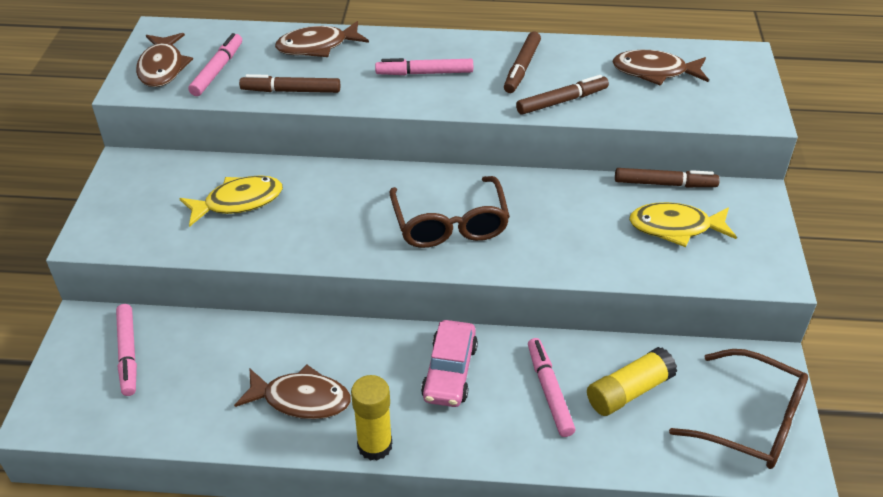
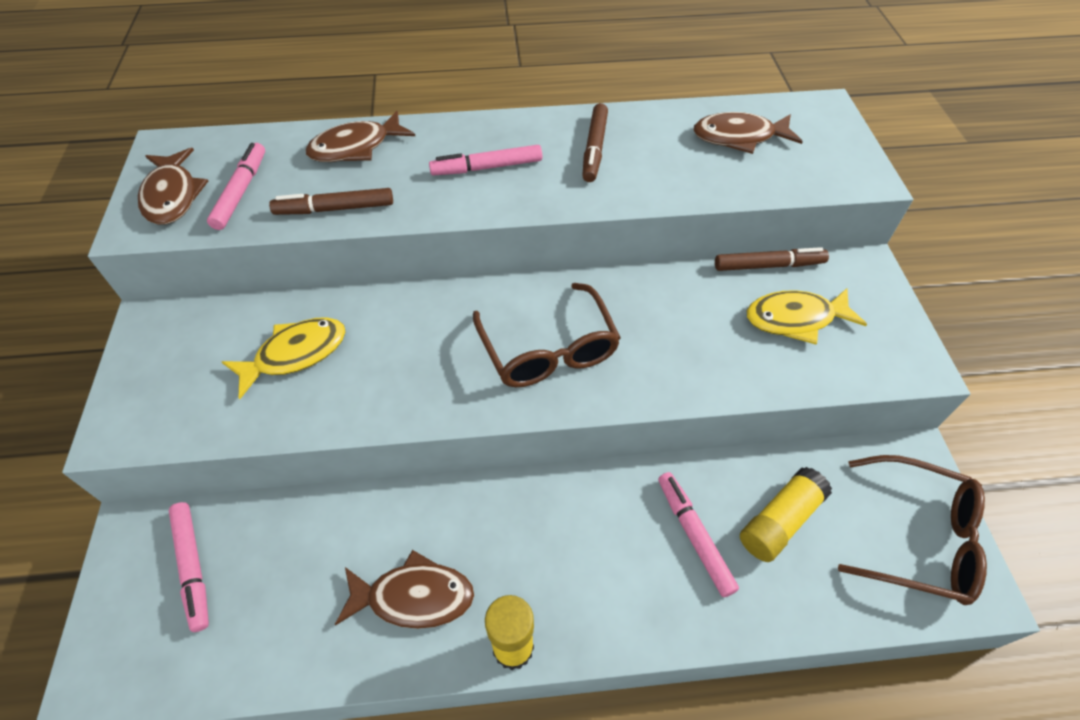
camera: 10 degrees left, 10 degrees up
(449, 372) = (578, 528): pink car -> none
(561, 101) = (649, 185): brown marker -> none

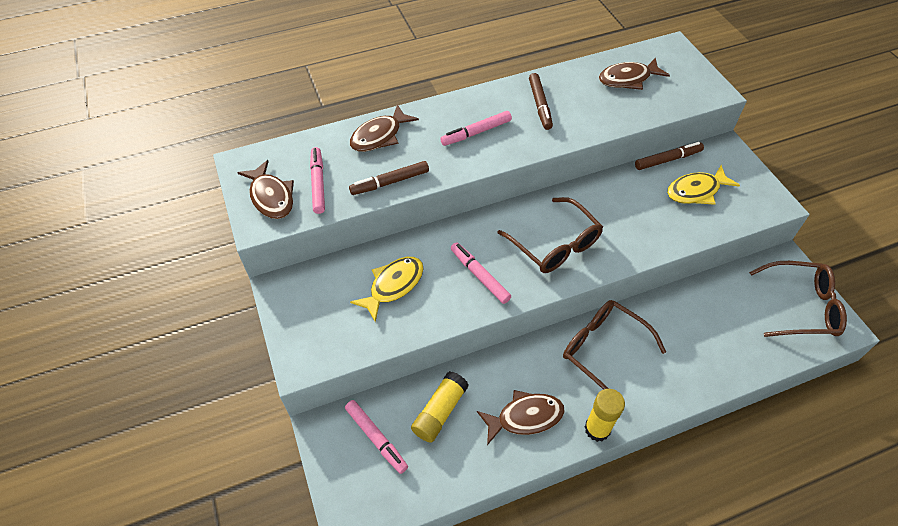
camera: 15 degrees left, 0 degrees up
(575, 524) = (603, 350): none -> brown glasses
(694, 536) = (676, 338): pink marker -> pink marker (479, 276)
(780, 521) = (722, 317): yellow glue stick -> yellow glue stick (440, 411)

